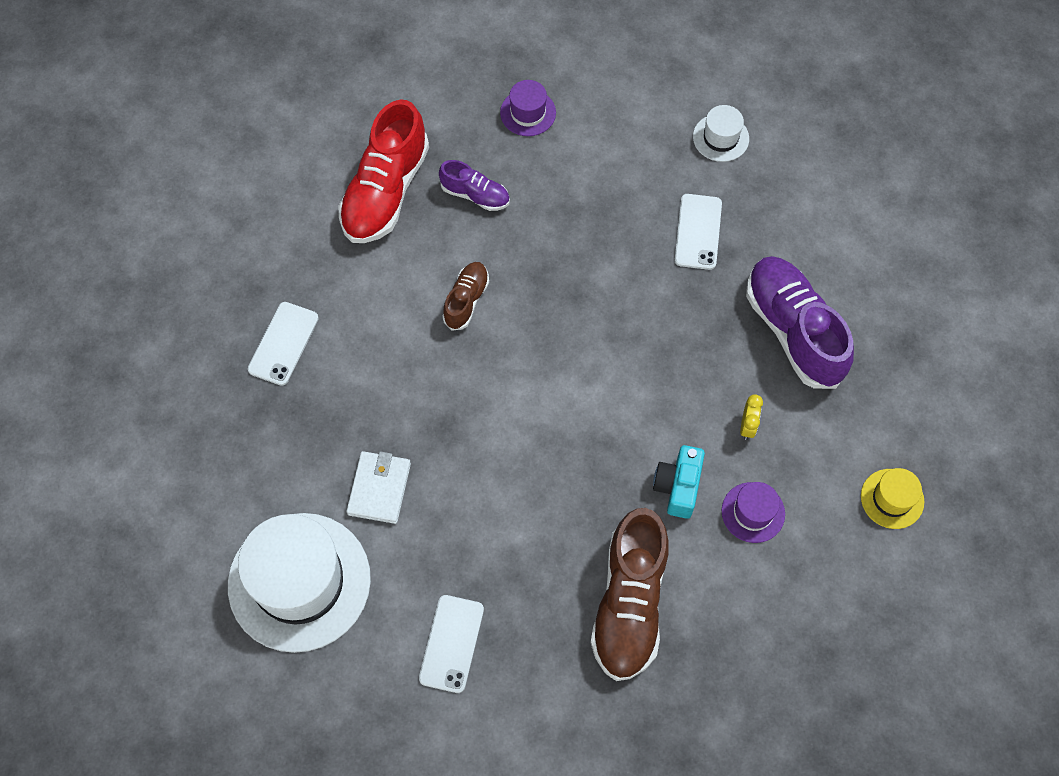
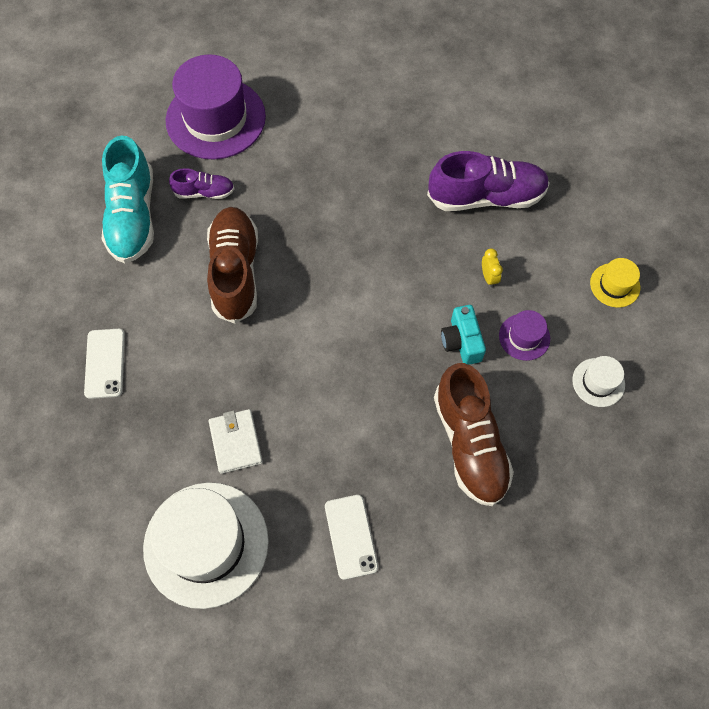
camera: 25 degrees left, 0 degrees up
(385, 191) = (133, 216): red shoe -> turquoise shoe
(466, 300) = (235, 272): brown shoe -> brown shoe, size x1.93
(528, 112) = (215, 118): purple hat -> purple hat, size x2.20
(698, 232) = (383, 155): white phone -> none
(720, 138) = (366, 84): white hat -> white hat (598, 382)
(793, 331) = (486, 197): purple shoe -> purple shoe turned 135 degrees clockwise

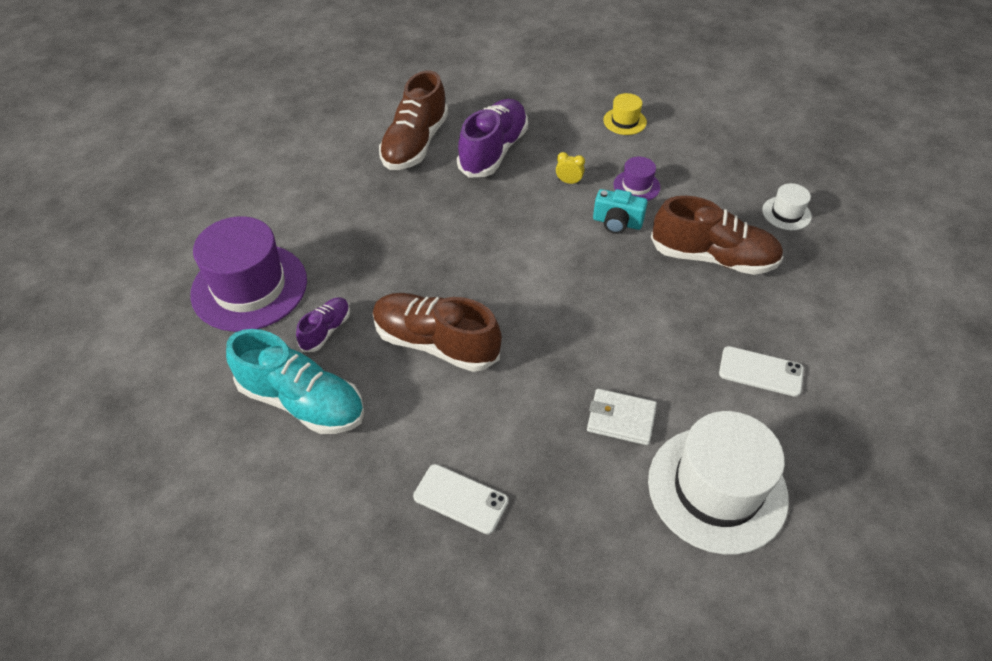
camera: 60 degrees left, 15 degrees down
(451, 133) = (415, 144): none -> brown shoe
(598, 382) = (701, 165): white hat -> white hat (786, 213)

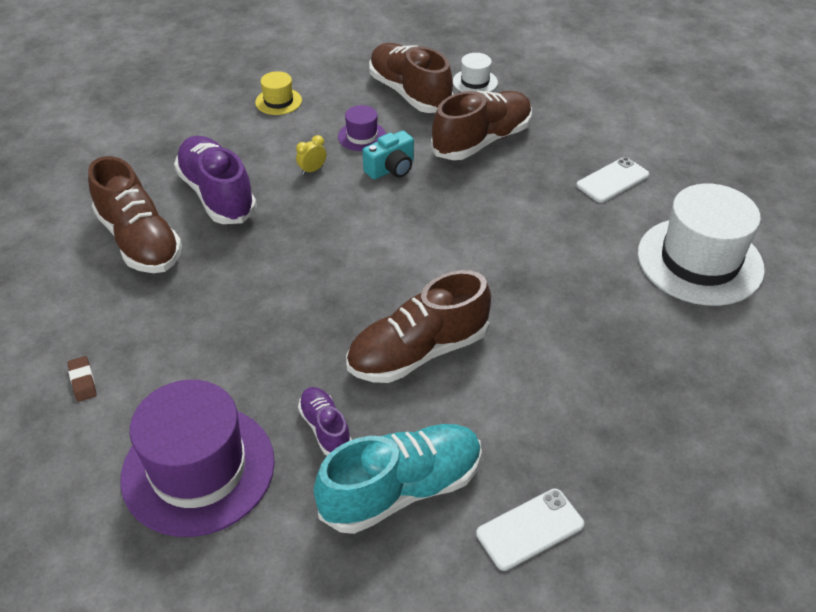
camera: 55 degrees left, 5 degrees down
(279, 194) = (83, 381): none -> brown eraser
(460, 499) = (605, 419): white phone -> white phone (530, 529)
(621, 419) = (598, 277): white wallet -> none
(721, 183) = (409, 93): none -> brown shoe

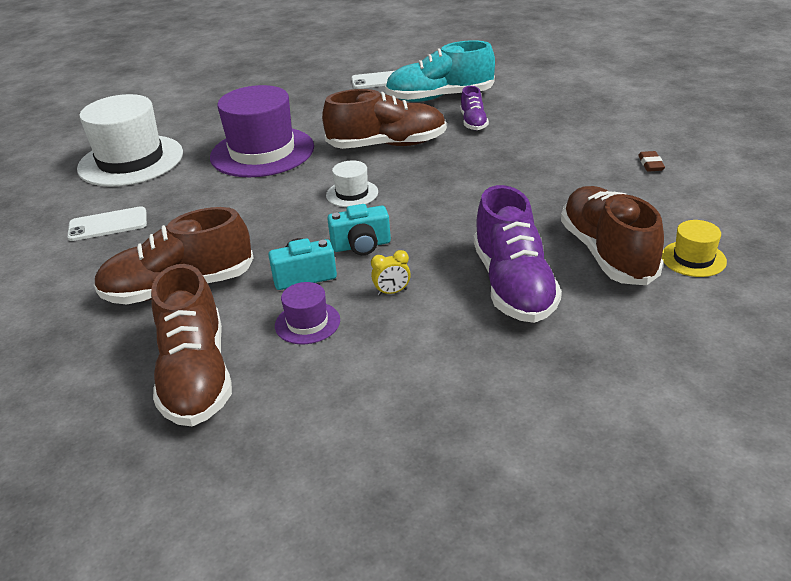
camera: 155 degrees left, 10 degrees down
(198, 469) = (563, 118): purple hat -> purple hat (262, 152)
(278, 101) = (387, 407): yellow hat -> yellow hat (693, 259)
(362, 205) = (361, 246): none -> turquoise camera
(475, 82) = (95, 373): white hat -> white hat (352, 194)

